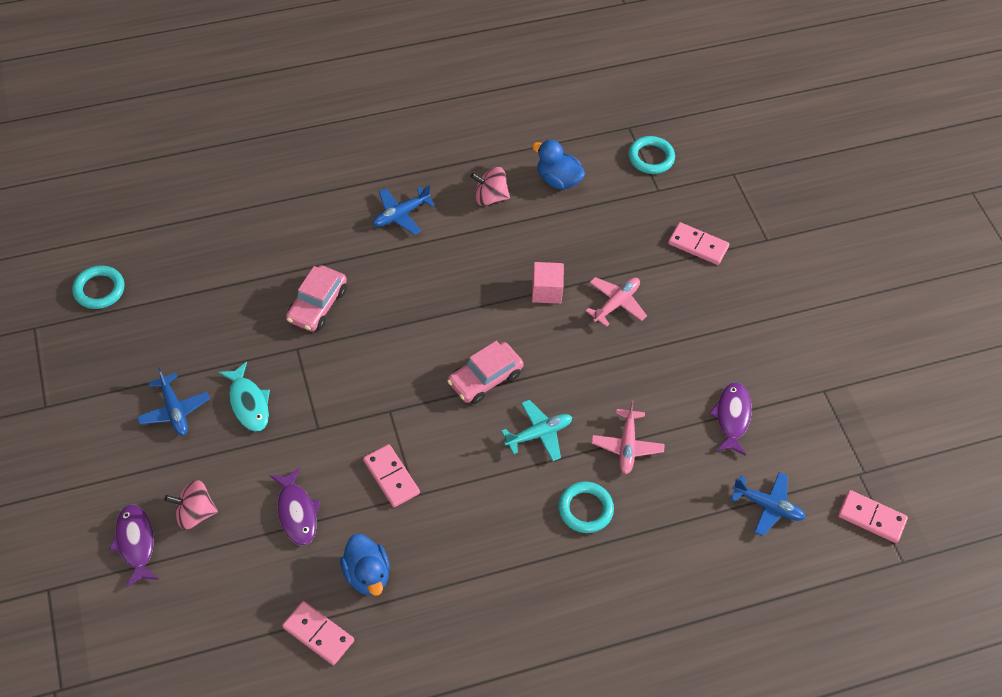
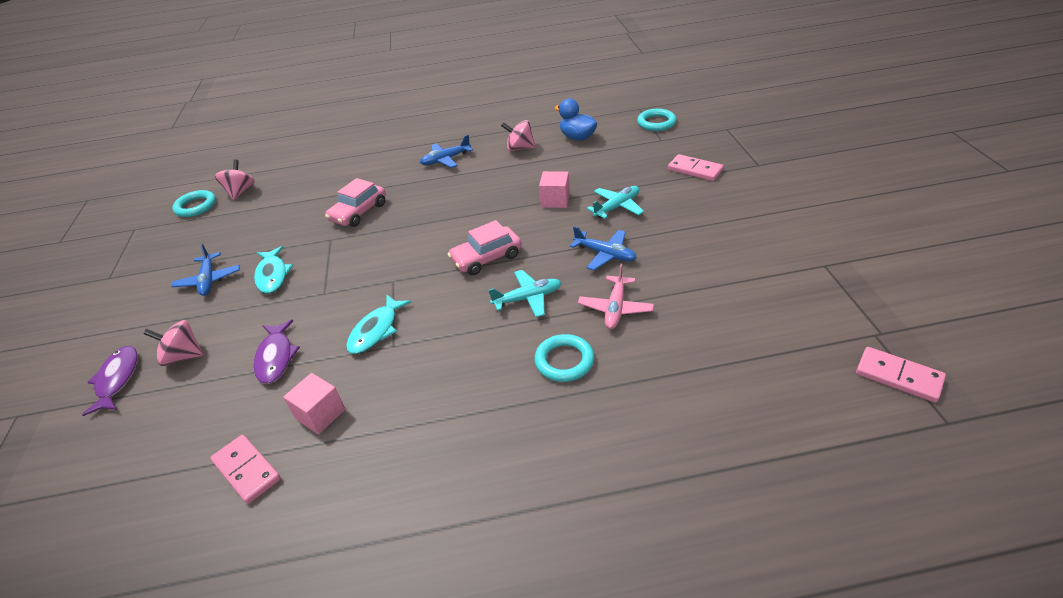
camera: 15 degrees right, 15 degrees down
(148, 264) = (240, 192): none -> pink spinning top
(367, 575) = (320, 414): blue duck -> pink cube
(391, 477) = (376, 330): pink domino -> turquoise fish
(616, 303) = (617, 207): pink plane -> turquoise plane
(732, 417) = (727, 286): purple fish -> none
(768, 506) = (770, 362): blue plane -> blue plane (605, 254)

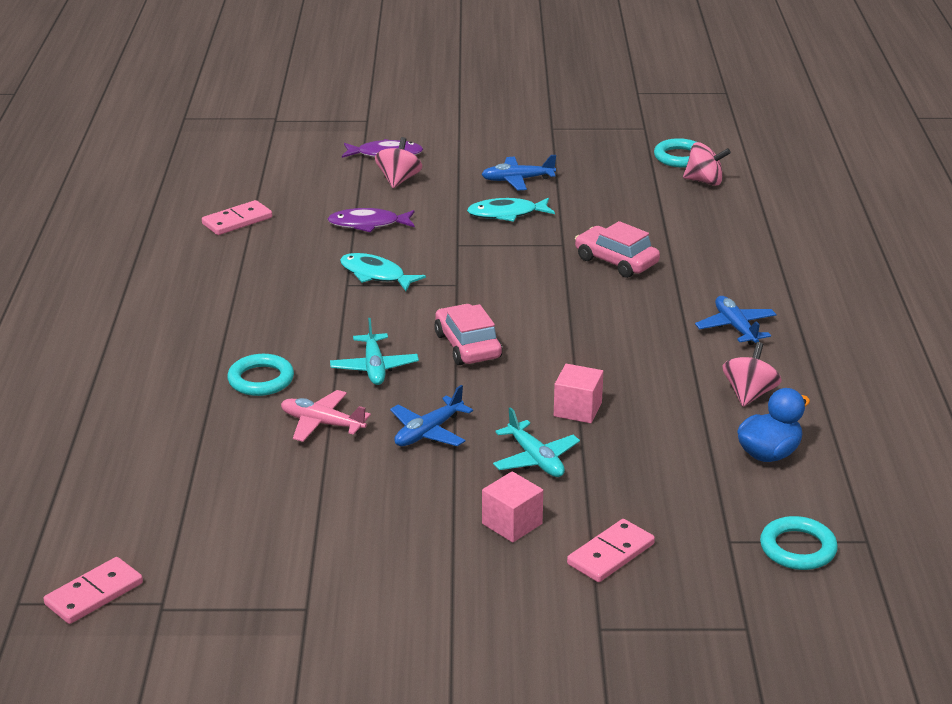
camera: 95 degrees right, 10 degrees down
(320, 414) = (278, 249): pink cube -> pink cube (512, 524)

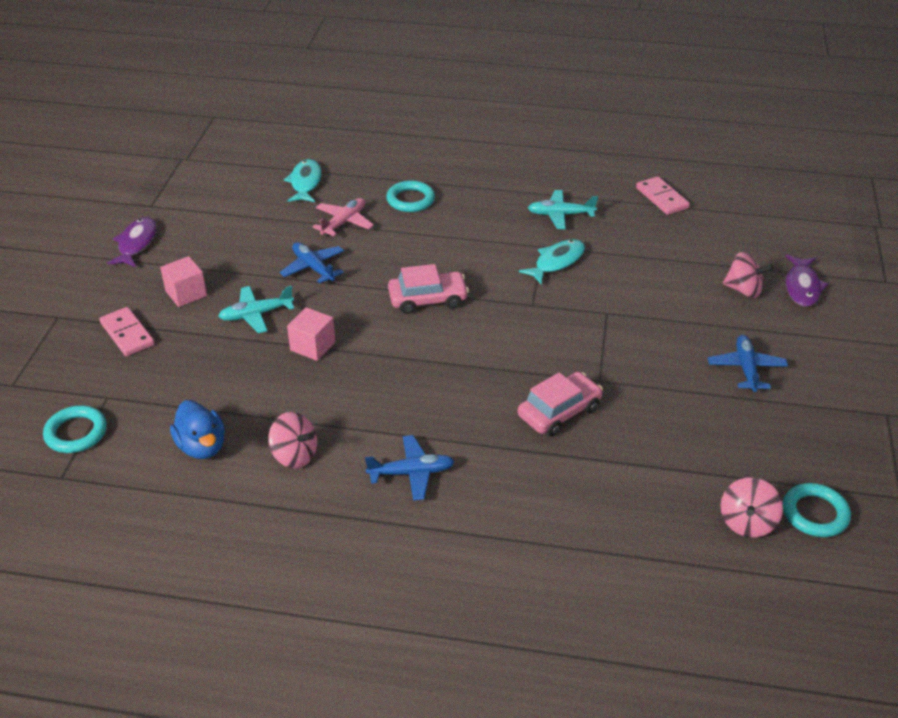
camera: 100 degrees right, 10 degrees up
(94, 594) = (207, 138): pink domino -> none
(368, 224) = (651, 265): purple fish -> purple fish (136, 243)
(374, 367) = (410, 250): turquoise plane -> turquoise plane (560, 215)
(506, 214) = (667, 351): turquoise fish -> turquoise fish (305, 183)

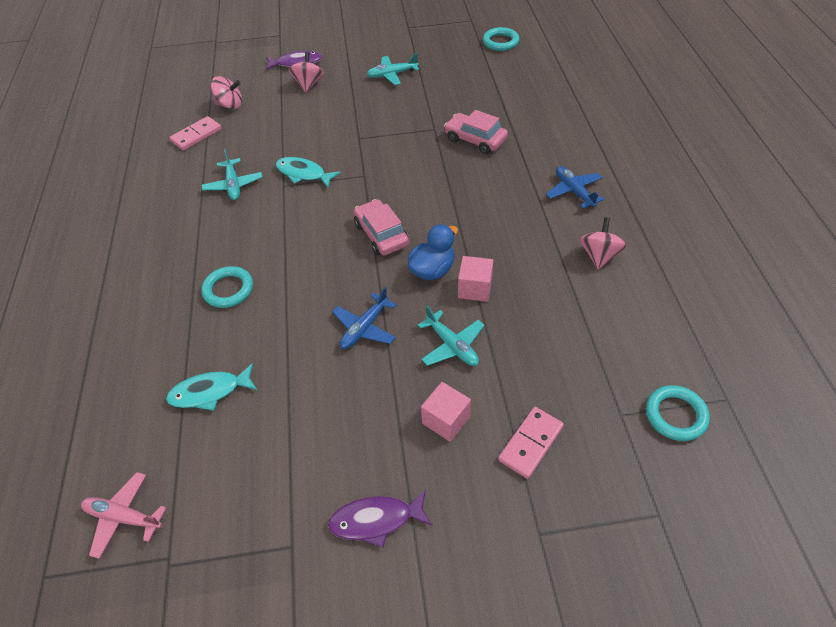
camera: 105 degrees left, 10 degrees up
(202, 446) = (628, 315): blue duck -> blue duck (432, 270)
(344, 222) = (281, 330): pink plane -> pink plane (123, 517)
(746, 368) = (392, 75): blue plane -> turquoise plane
(747, 522) = (522, 61): pink spinning top -> pink spinning top (230, 105)

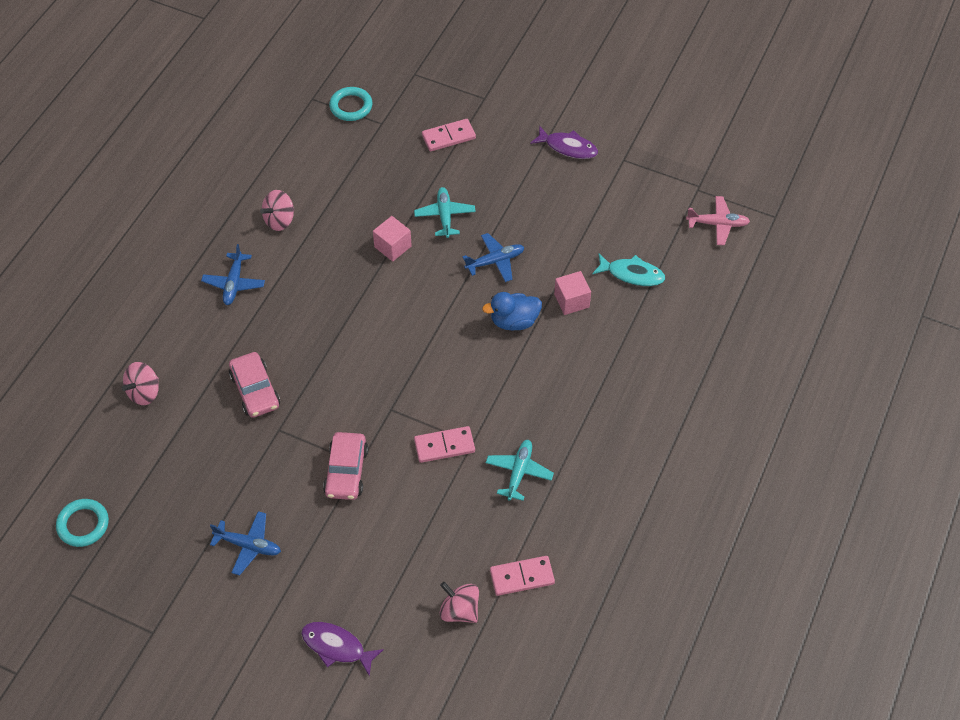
camera: 150 degrees left, 5 degrees up
(123, 517) = (717, 224): pink plane -> pink plane turned 45 degrees counterclockwise
(228, 289) = (580, 352): turquoise ring -> none
(303, 174) = (444, 446): turquoise fish -> pink domino
(308, 84) = (350, 590): pink spinning top -> pink spinning top (144, 392)
(381, 234) = (424, 334): pink car -> pink car (346, 471)
(392, 75) = (248, 545): turquoise plane -> blue plane
(432, 270) = (410, 279): blue duck -> blue duck (514, 321)
(446, 420) = (487, 174): pink cube -> pink cube (571, 301)

